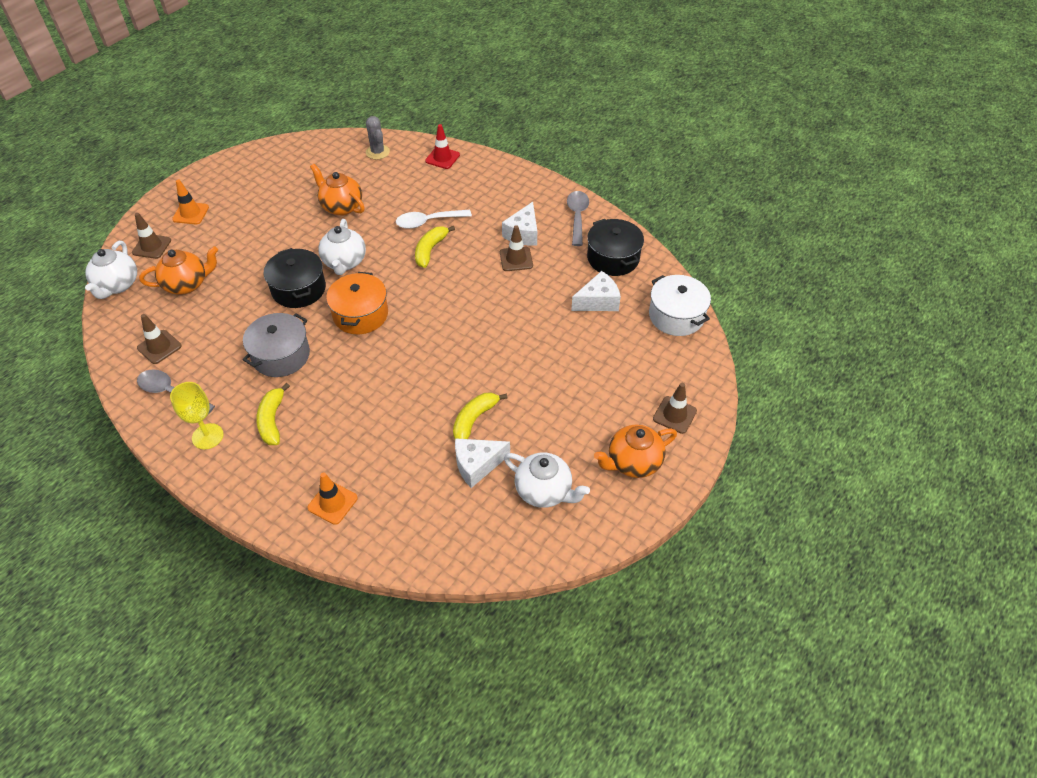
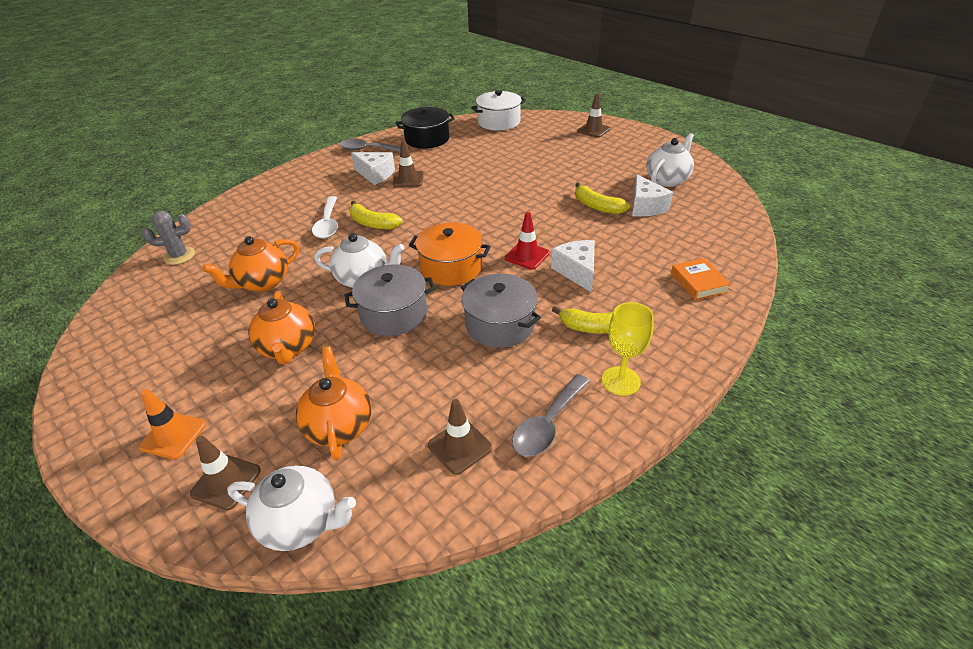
camera: 80 degrees left, 10 degrees down
(299, 289) = (394, 314): black pot -> grey pot
(332, 503) = (698, 283): orange traffic cone -> orange book
(442, 158) = (229, 213): red traffic cone -> red traffic cone (527, 256)
(598, 301) = (474, 148): white cheese -> white cheese (577, 271)
(633, 462) = (637, 146): orange teapot -> orange teapot (288, 347)

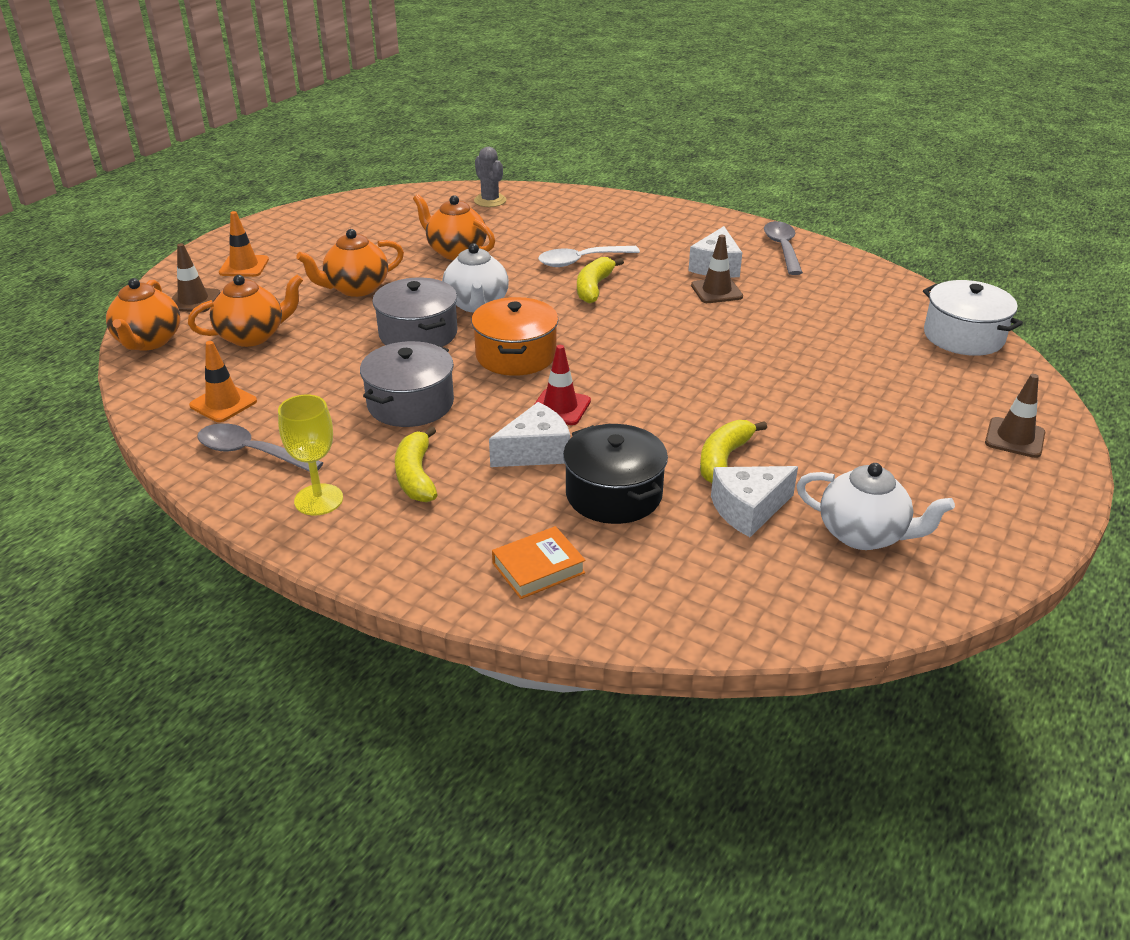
camera: 75 degrees right, 5 degrees down
(301, 522) = (149, 341): white teapot -> orange teapot
(427, 139) = (849, 284): black pot -> black pot (614, 494)
(460, 446) = (223, 403): brown traffic cone -> orange traffic cone

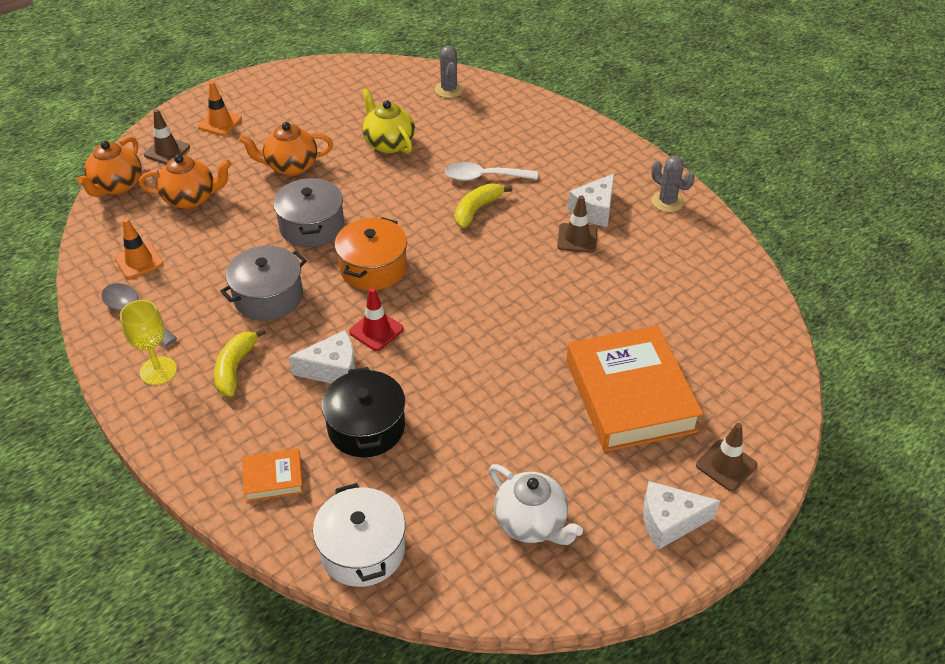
camera: 20 degrees right, 10 degrees up
(456, 252) = (388, 143): orange teapot -> yellow teapot
(477, 304) = (373, 206): white teapot -> none
(723, 459) = (470, 417): yellow banana -> none
(748, 510) = (458, 472): white cheese -> white cheese (669, 521)
(782, 248) = (667, 202): grey spoon -> grey cactus
(874, 404) = (630, 395): none -> orange book
(963, 336) = (761, 343): white pot -> white pot (362, 550)

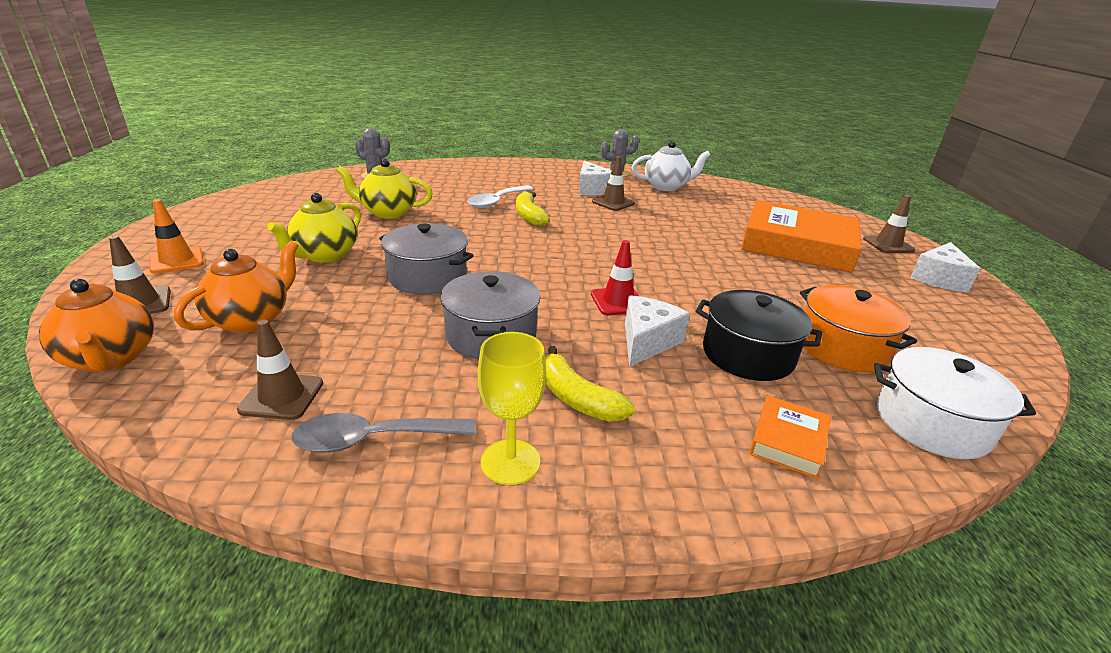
camera: 55 degrees left, 15 degrees down
(139, 261) = (282, 396): orange traffic cone -> brown traffic cone
(290, 166) = (325, 255): orange teapot -> yellow teapot
(373, 268) = (532, 273): orange pot -> orange pot (842, 347)
(531, 522) = (921, 325): white teapot -> white teapot (666, 186)

